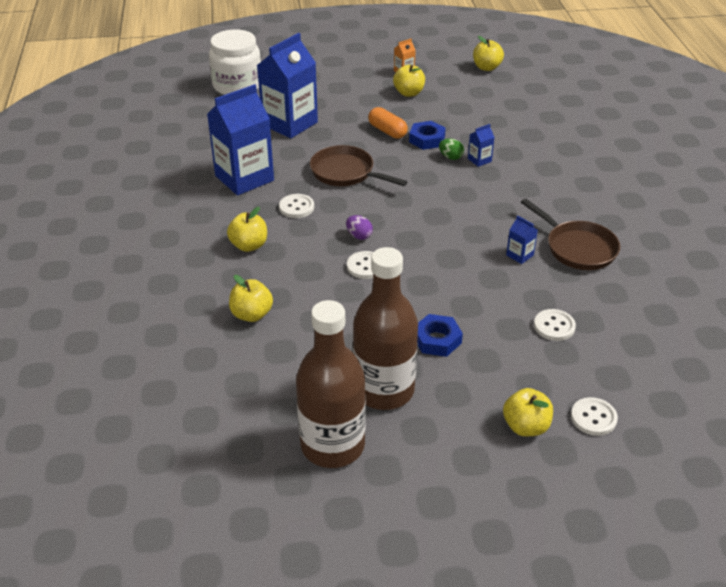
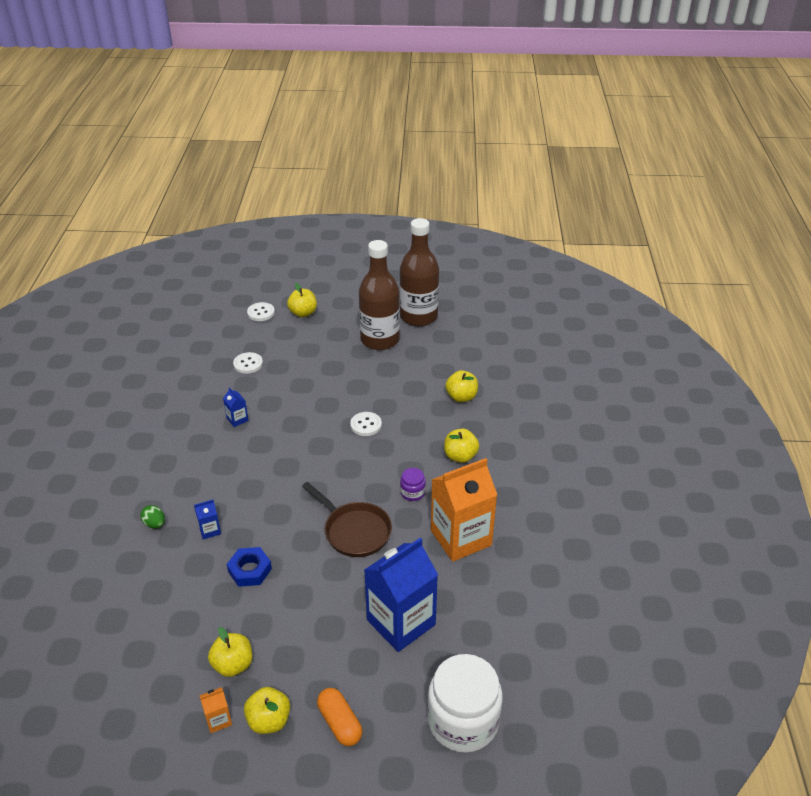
camera: 170 degrees left, 0 degrees up
(244, 178) = (461, 538): blue carton -> orange carton
(296, 207) = (412, 492): white button -> purple jar
(359, 236) = (363, 454): purple egg -> none
(387, 131) = (289, 591): orange capsule -> orange capsule (340, 723)
(437, 340) = (333, 365): blue nut -> none
(450, 157) = (237, 538): green egg -> green egg (155, 524)
(486, 67) = (97, 711): yellow apple -> yellow apple (269, 720)
(577, 248) = (186, 420): brown pan -> none

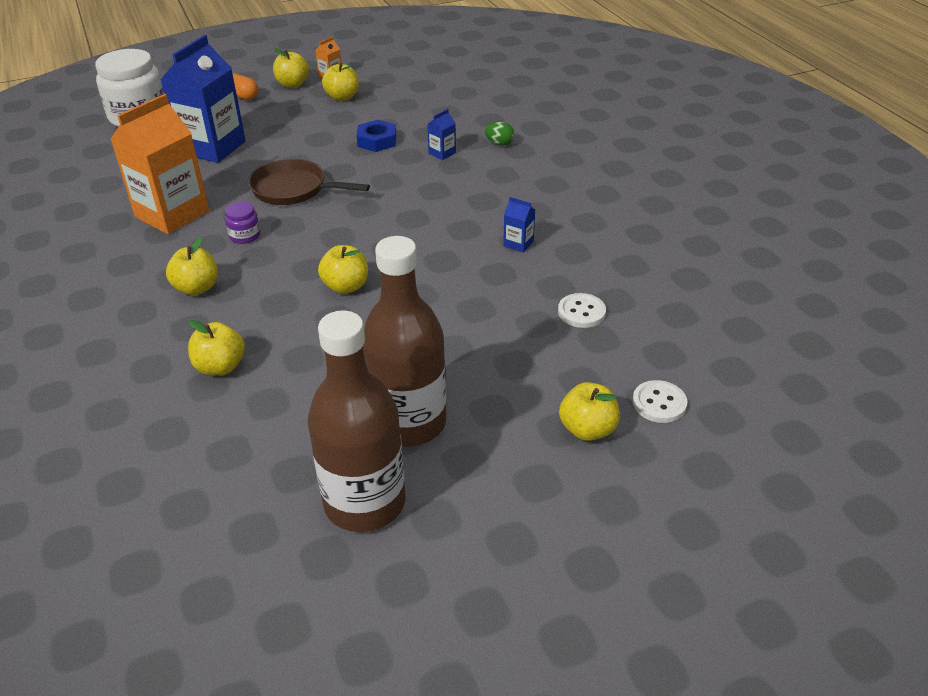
camera: 155 degrees right, 0 degrees up
(366, 425) = (346, 286): white button -> yellow apple

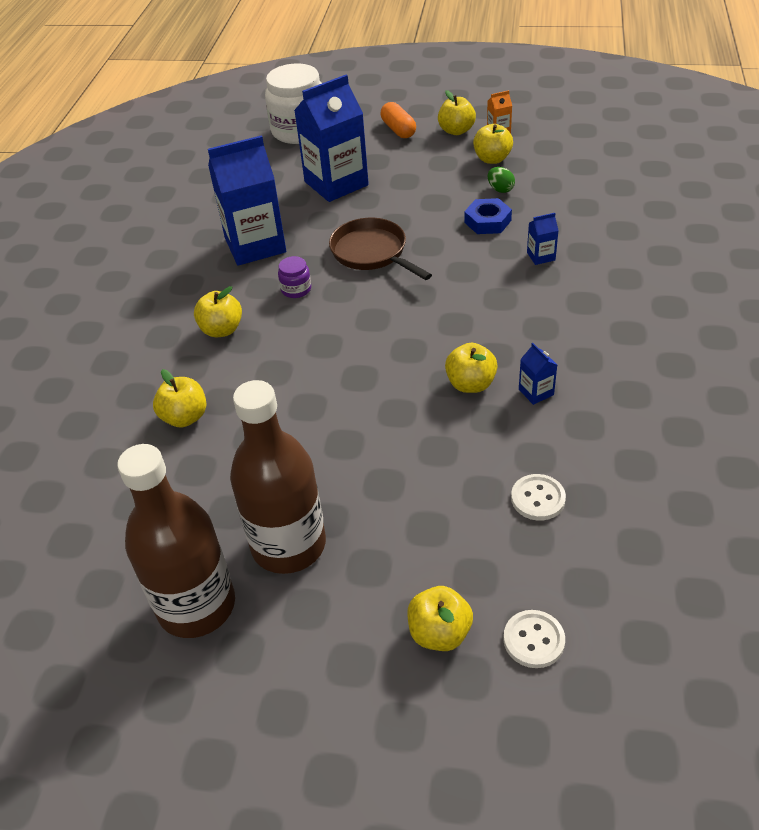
camera: 35 degrees right, 5 degrees up
(172, 214) = (255, 245): orange carton -> blue carton
(346, 286) = (340, 377): yellow apple -> yellow apple (470, 384)
(499, 143) = (609, 263): green egg -> green egg (500, 189)

